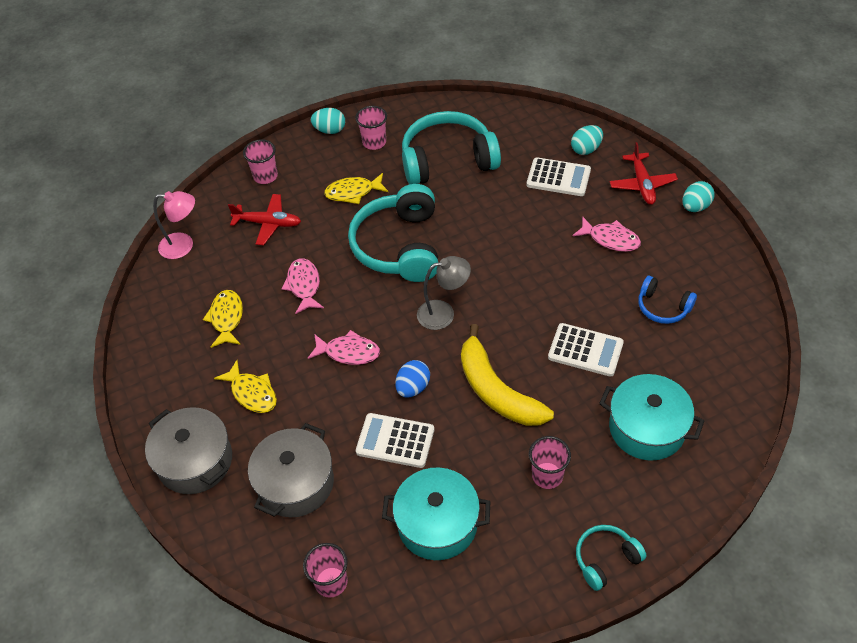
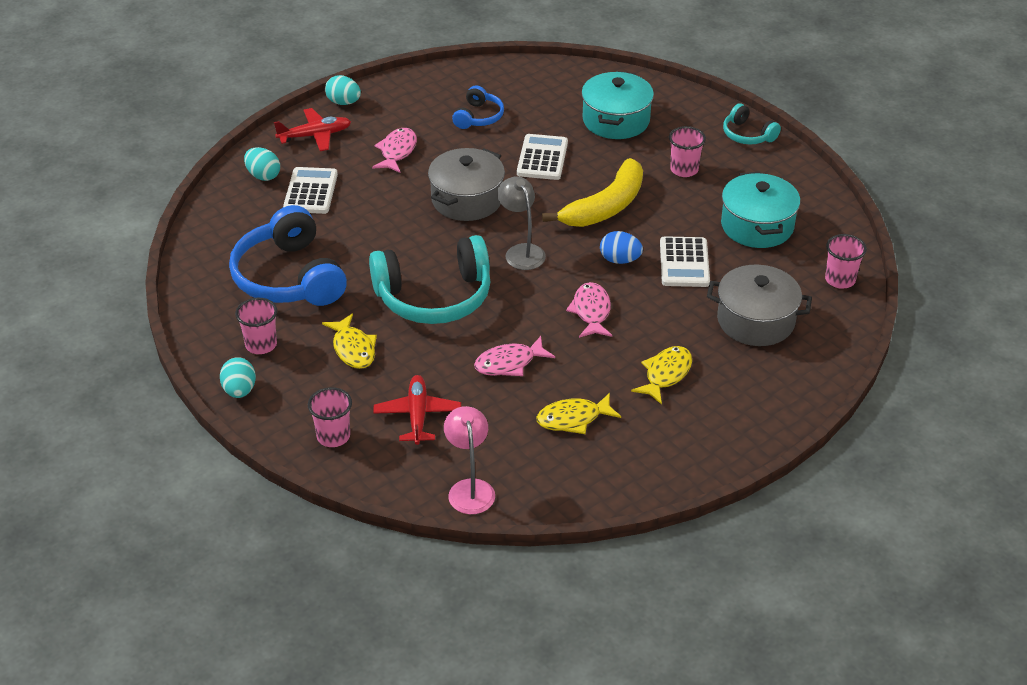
camera: 105 degrees left, 10 degrees down
(195, 461) = (762, 399): grey pot -> grey pot (467, 199)
(447, 160) = (289, 277): turquoise headphones -> blue headphones

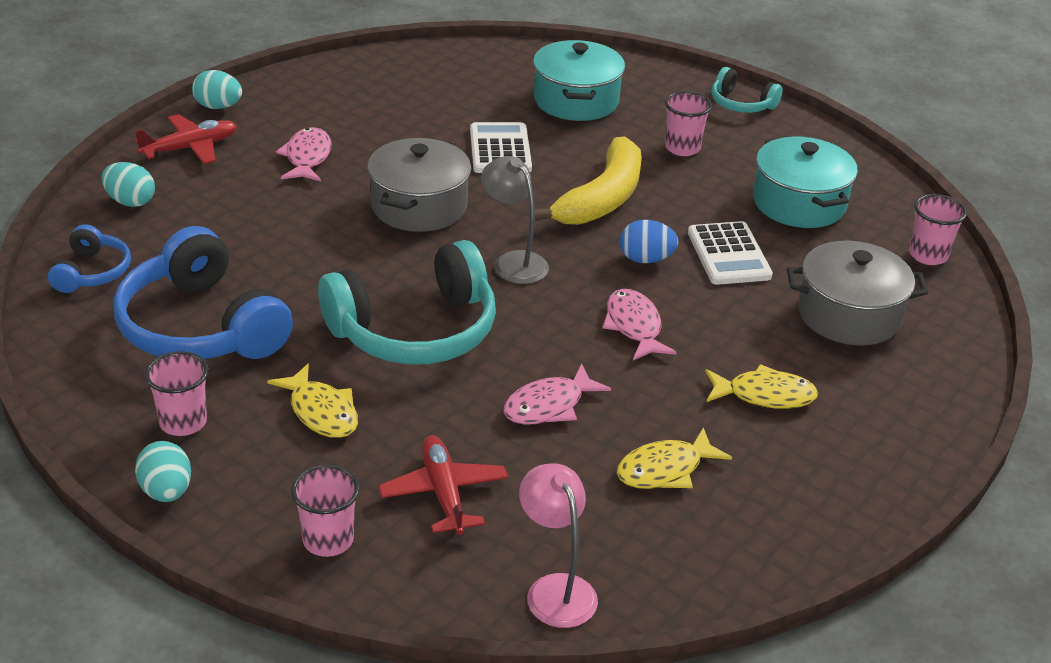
camera: 15 degrees left, 5 degrees down
(311, 191) = (202, 215): white calculator -> none
(478, 117) = (401, 110): blue headphones -> blue headphones (92, 272)
(666, 374) = (764, 395): yellow fish -> yellow fish turned 75 degrees clockwise

